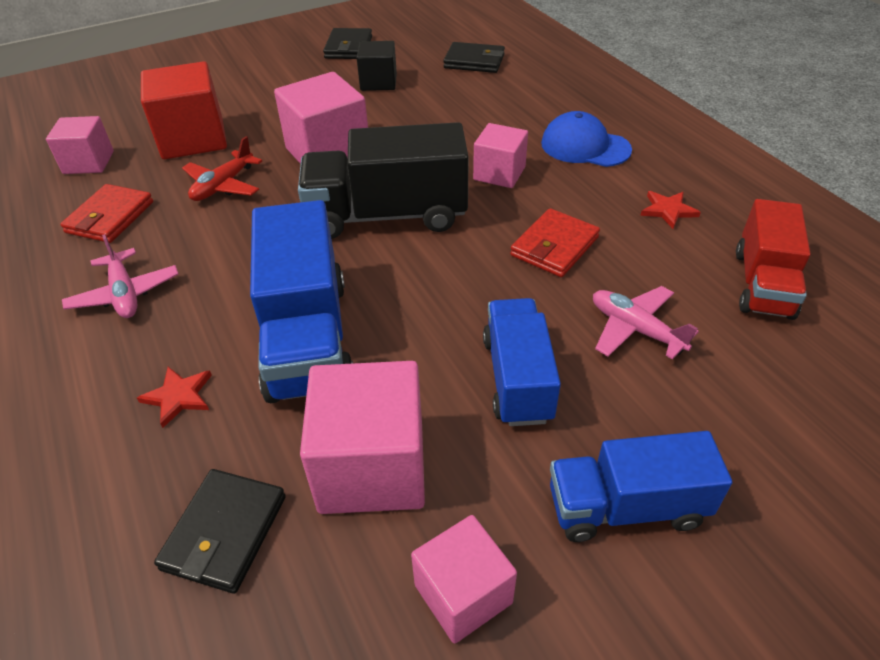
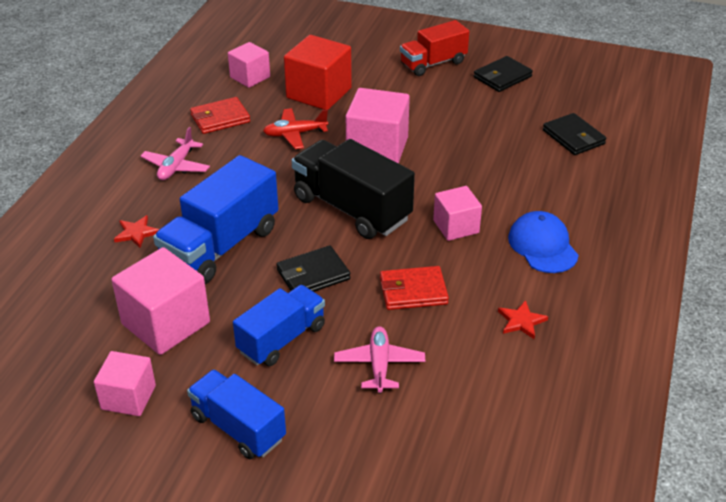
camera: 45 degrees right, 5 degrees down
(225, 532) = (83, 302): black wallet -> black wallet (313, 274)
(378, 82) = (481, 116): black cube -> none
(763, 283) = (498, 402): red truck -> red truck (433, 63)

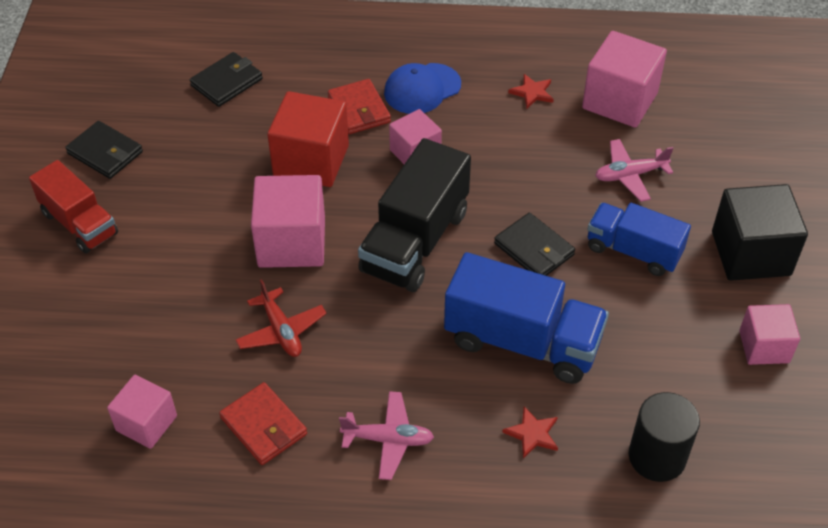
camera: 105 degrees left, 10 degrees up
(73, 293) = (657, 457): none -> black cylinder
(166, 323) = (658, 351): pink cube -> pink cube (619, 101)
(238, 428) = (751, 253): blue truck -> black cube
(319, 93) = (176, 329): red cube -> red cube (311, 161)
(413, 291) = (525, 169): red wallet -> red wallet (359, 109)

